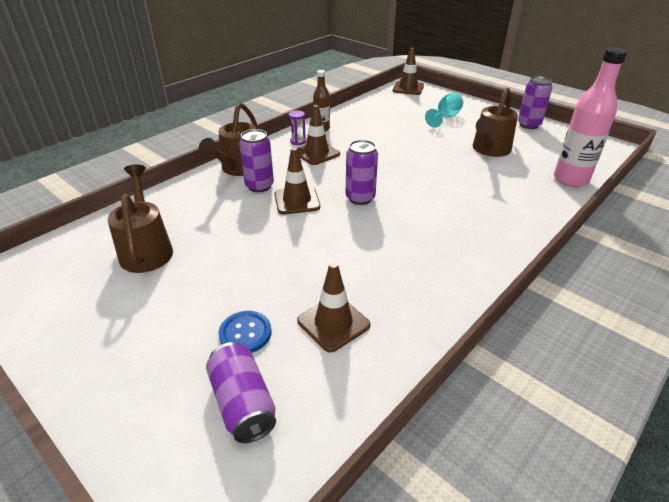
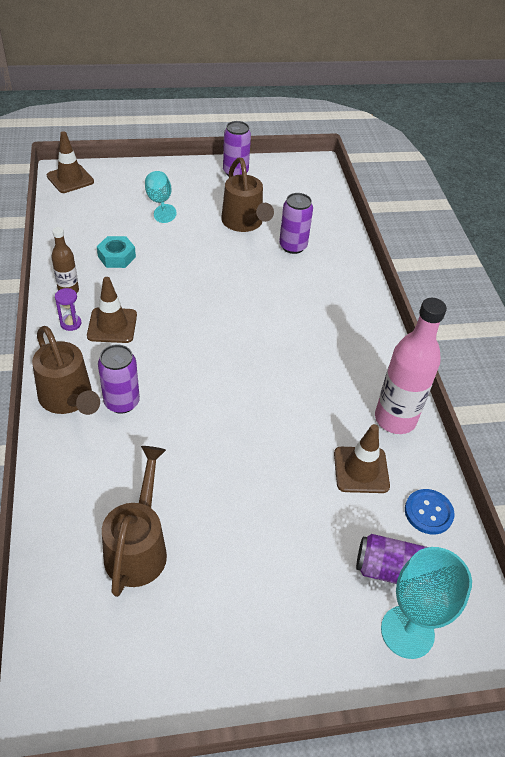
camera: 55 degrees left, 10 degrees up
(146, 249) = (138, 547): brown watering can -> brown watering can turned 75 degrees clockwise
(179, 447) = (407, 632): none -> turquoise goblet
(245, 333) = (325, 531): blue button -> blue button (428, 512)
(297, 201) = (179, 391): brown traffic cone -> none
(360, 198) = (223, 348): purple can -> purple can (293, 246)
(374, 128) = (117, 257): none -> turquoise nut
(570, 179) = (331, 220): pink bottle -> pink bottle (395, 419)

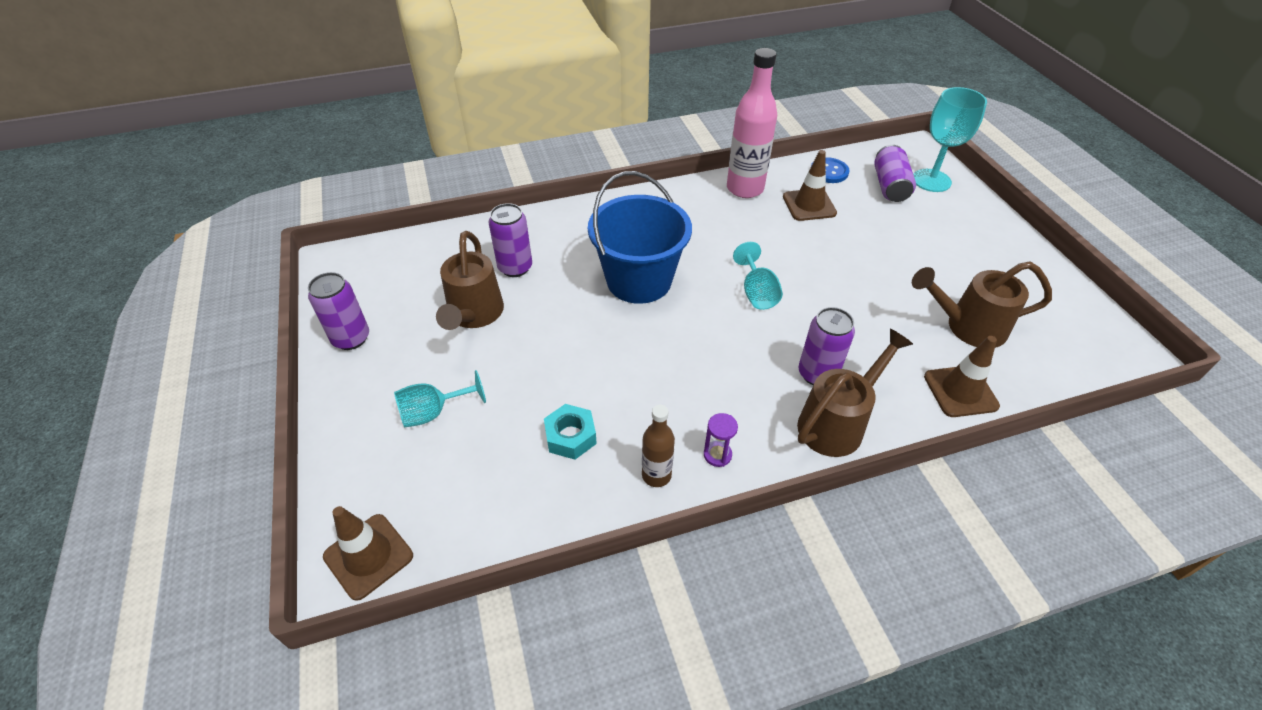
camera: 95 degrees left, 0 degrees up
(112, 325) = (705, 410): brown traffic cone -> brown traffic cone (960, 391)
(230, 387) = (757, 293): none -> turquoise goblet
(244, 223) = (474, 315): brown watering can -> brown watering can turned 120 degrees clockwise
(263, 313) = (639, 280): none -> blue bucket

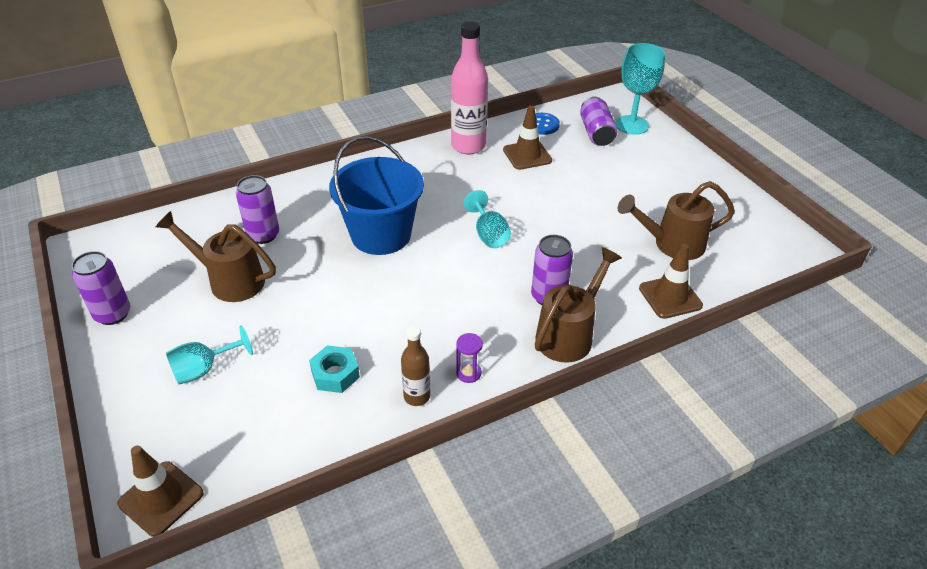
camera: 10 degrees left, 5 degrees down
(474, 315) = (230, 280): brown watering can -> brown watering can turned 120 degrees clockwise

